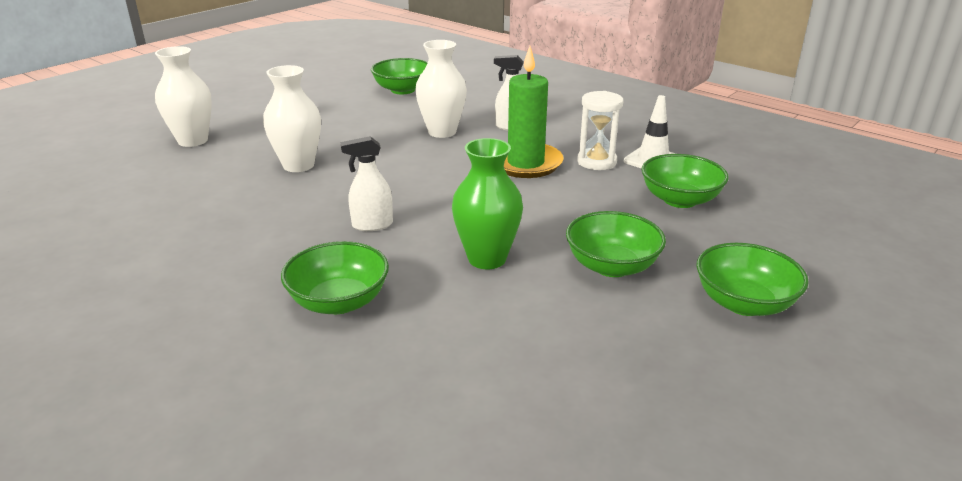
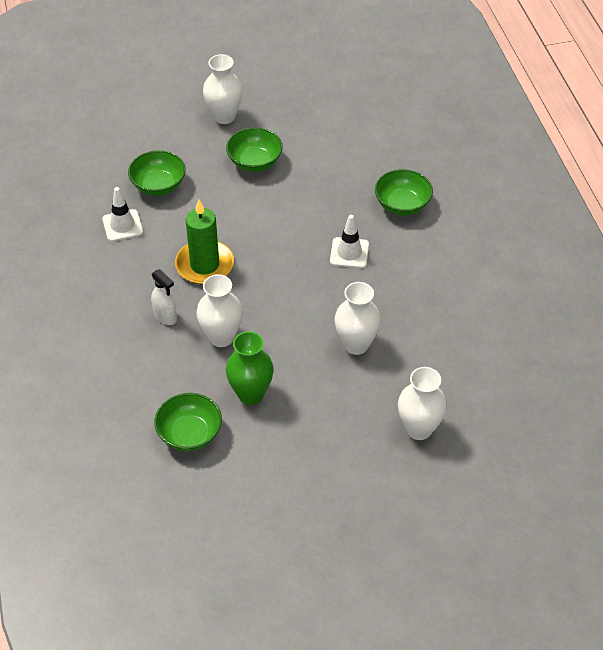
camera: 145 degrees left, 20 degrees up
(372, 225) = (349, 253): white spray bottle -> white traffic cone
(487, 259) = (309, 196): green vase -> green vase (250, 394)
(596, 162) = (158, 243): white hourglass -> none
(743, 303) = (224, 116): green bowl -> white vase

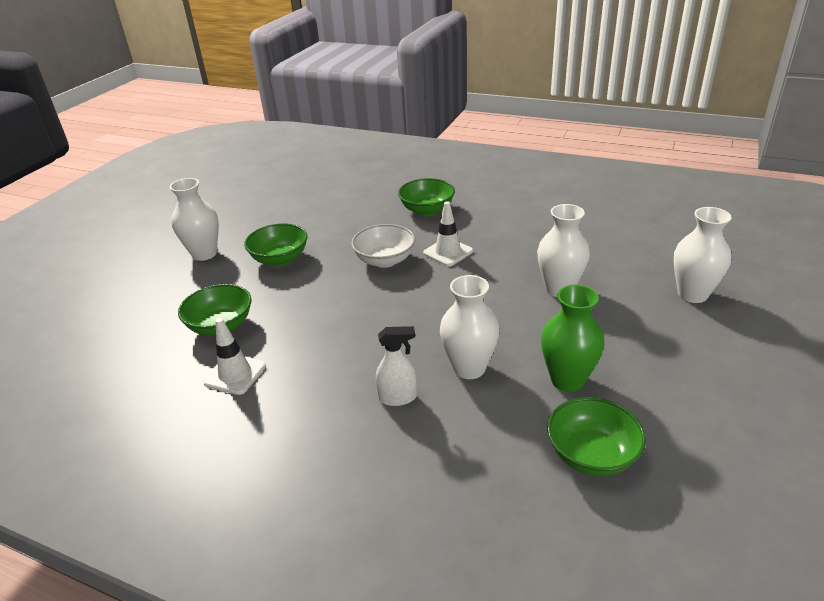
camera: 50 degrees left, 15 degrees down
(204, 265) = (361, 339): green candle -> none
(305, 222) = (385, 260): none -> white bowl

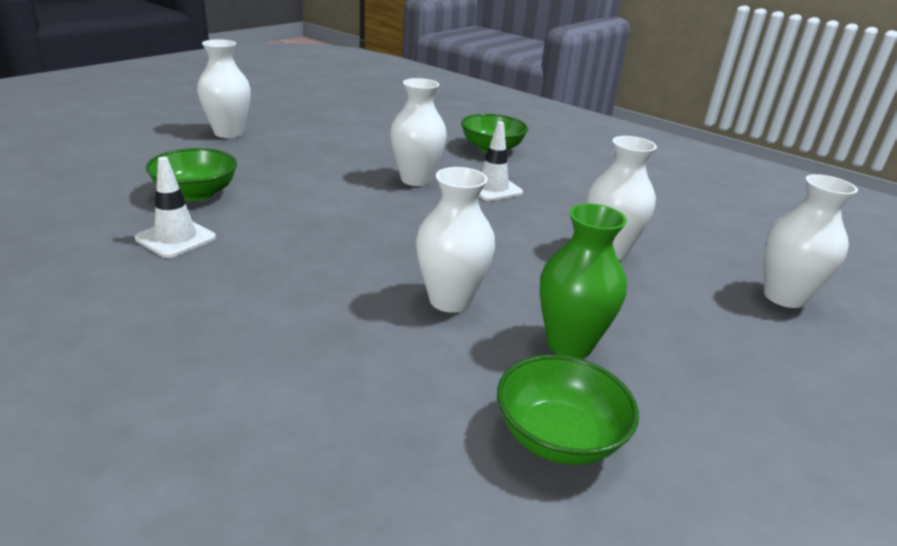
camera: 10 degrees right, 5 degrees down
(280, 259) = (302, 153): green bowl -> none
(385, 260) = (416, 179): white bowl -> white vase
(398, 397) = (343, 307): white spray bottle -> none

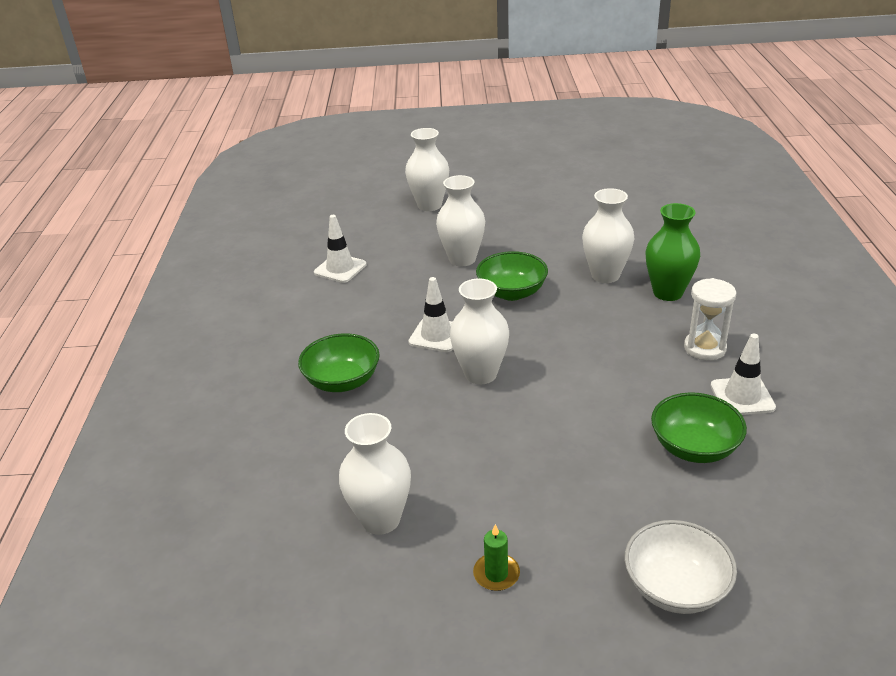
camera: 125 degrees left, 5 degrees up
(160, 139) = (675, 587): none -> white bowl
(228, 133) = (578, 560): white vase -> white vase (381, 519)
(248, 265) = (704, 348): none -> white hourglass
(268, 119) = (496, 574): none -> green candle
(558, 437) = (640, 215): green bowl -> green bowl (512, 292)
(569, 344) = (579, 235): green vase -> green vase (668, 293)
(665, 201) = (340, 268): none -> white traffic cone

